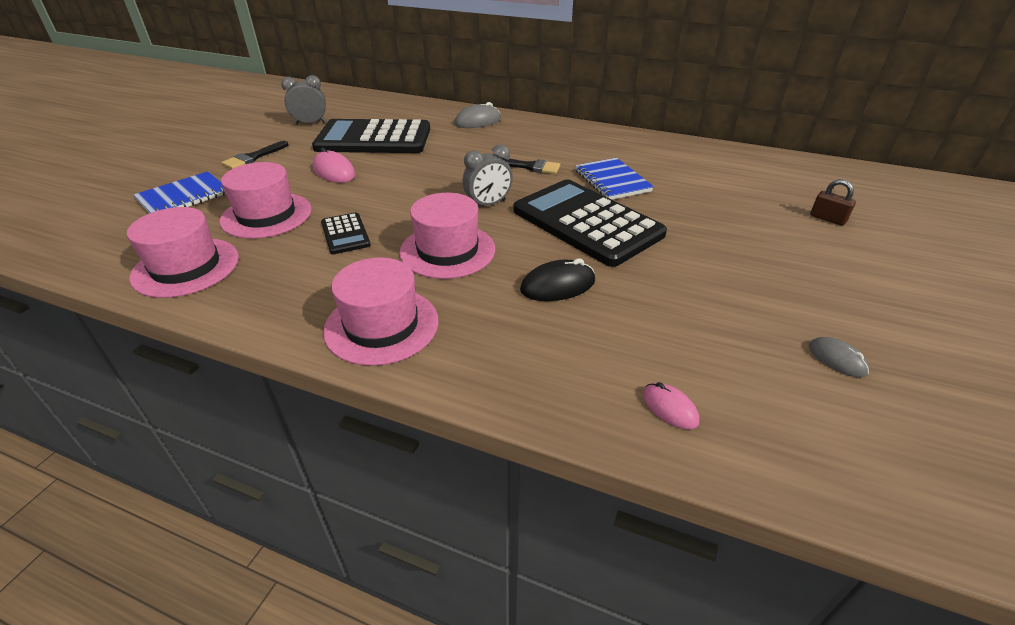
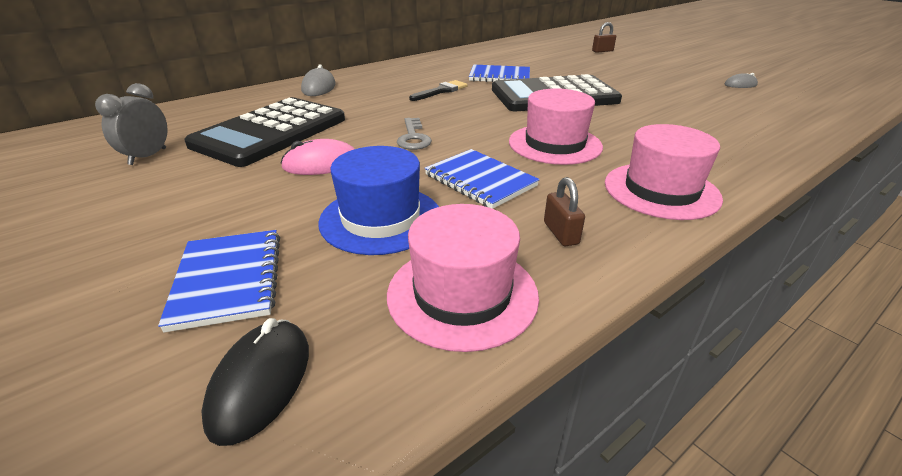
camera: 60 degrees left, 5 degrees down
(253, 157) = (185, 207): black brush -> none
(266, 215) = (381, 219): pink hat -> blue hat
(276, 287) = (560, 233): none -> brown padlock
(345, 234) = (480, 180): black calculator -> blue notebook
(406, 187) = (413, 138): none -> grey key
(488, 204) = (490, 116): grey clock -> none
(558, 285) = (635, 121): black mouse -> black mouse (260, 382)
(669, 408) = (781, 125): pink mouse -> none

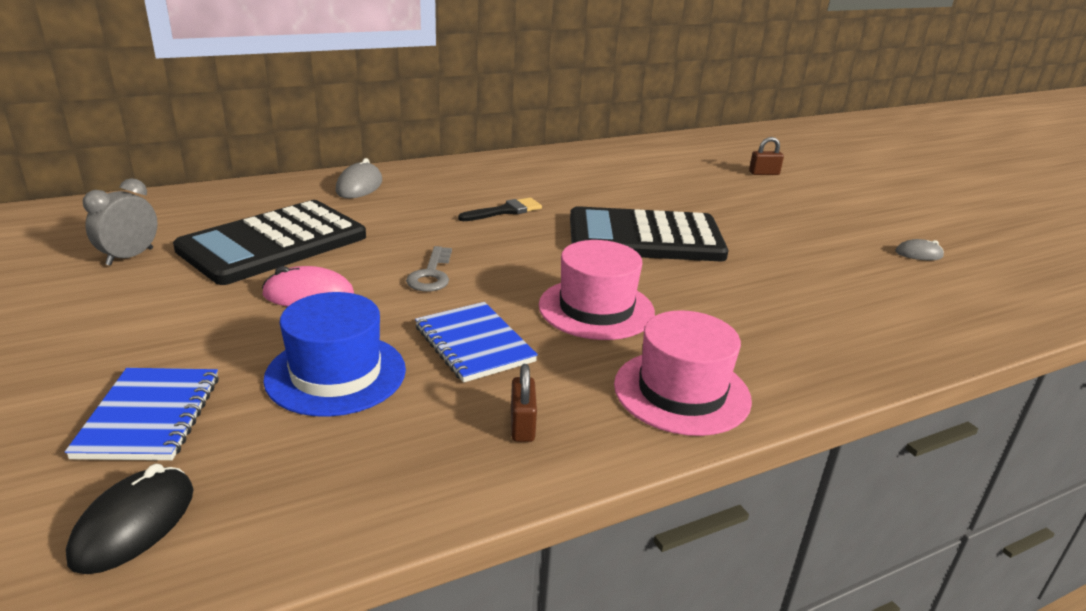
camera: 10 degrees right, 5 degrees down
(462, 294) = (371, 475): pink hat -> none
(499, 76) = (594, 198): blue notebook -> none

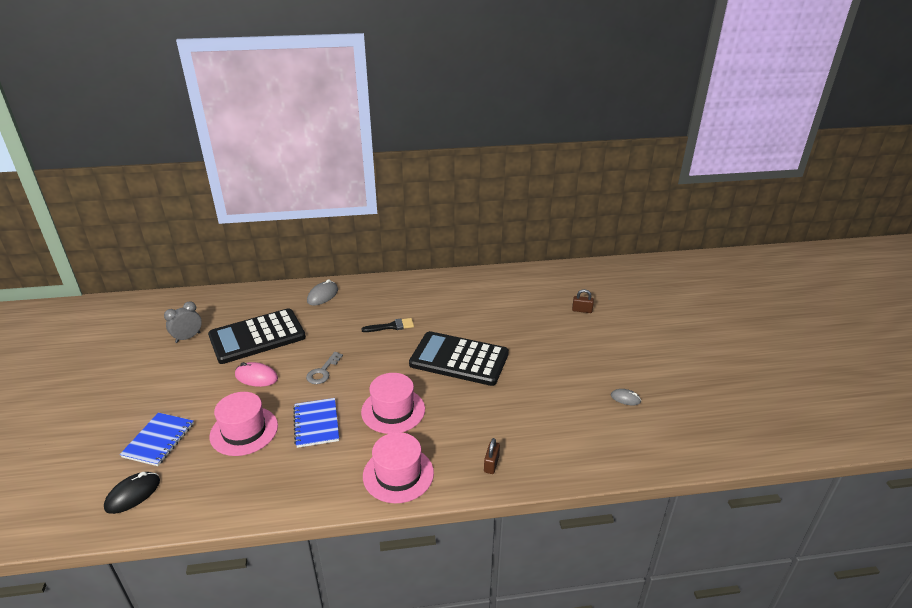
camera: 20 degrees right, 5 degrees up
(336, 374) = (244, 431): blue hat -> pink hat
(522, 425) = (309, 478): brown padlock -> brown padlock (491, 464)

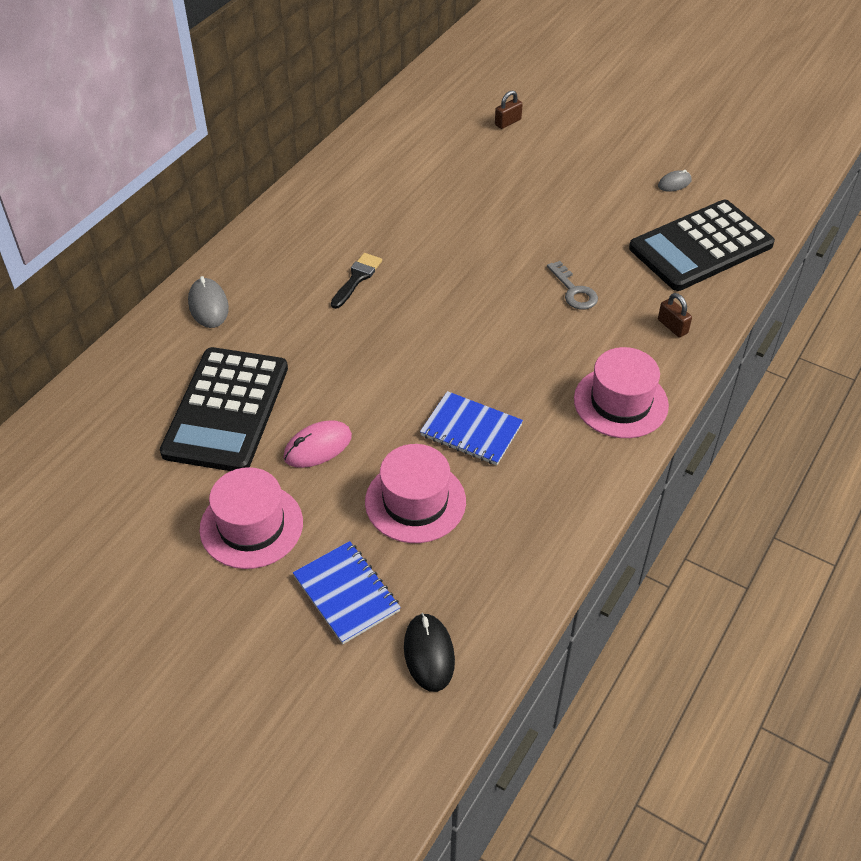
camera: 50 degrees left, 15 degrees up
(188, 337) = (138, 483): grey clock -> none
(323, 371) = (377, 380): grey key -> grey key (574, 291)
(393, 410) = (515, 355): pink hat -> pink hat (251, 526)
(459, 359) = (485, 258): black calculator -> black calculator (701, 246)

